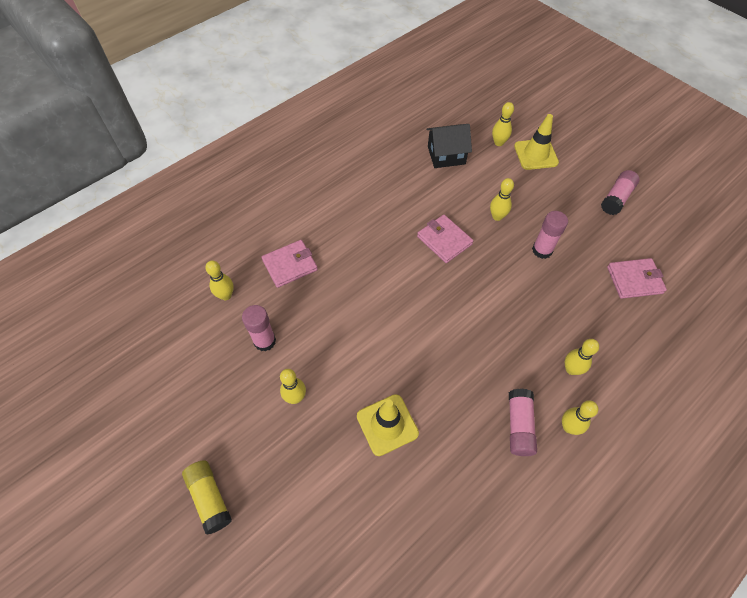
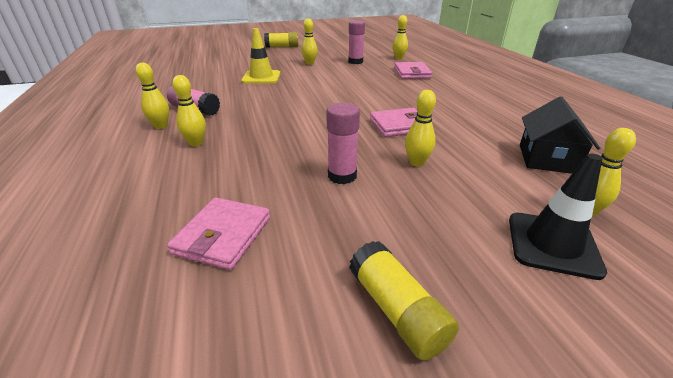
camera: 115 degrees right, 25 degrees down
(536, 154) = (552, 244): yellow traffic cone -> black traffic cone
(616, 198) = (397, 310): pink glue stick -> yellow glue stick

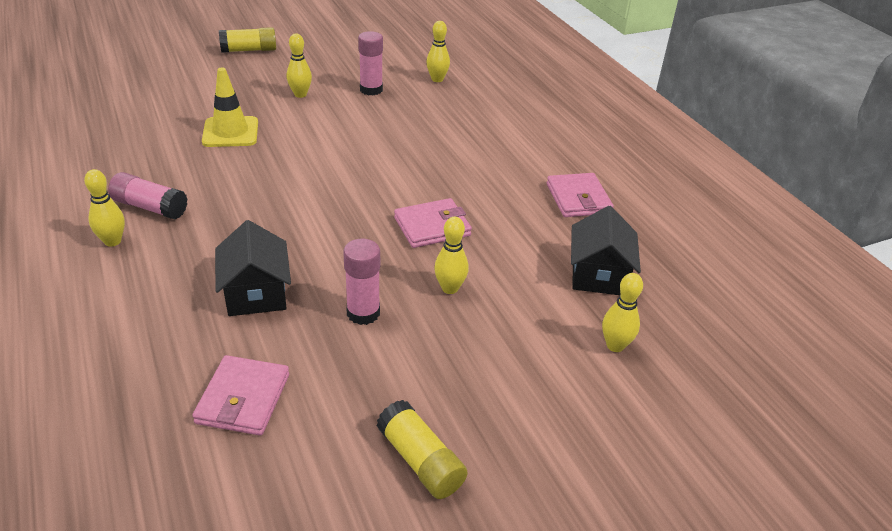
camera: 10 degrees left, 5 degrees up
(196, 143) = (172, 270): yellow bowling pin -> none
(256, 159) = (256, 293): none -> black house
(412, 73) = (455, 116): pink wallet -> pink wallet (578, 199)
(552, 244) = (573, 385): black traffic cone -> none

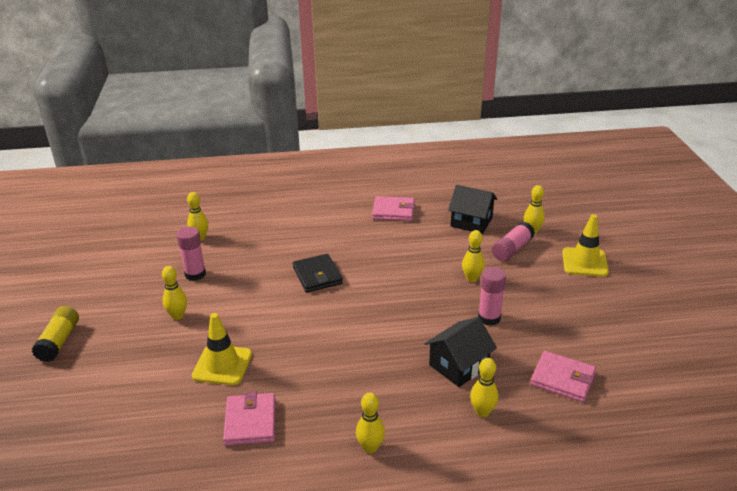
camera: 70 degrees left, 5 degrees down
(150, 207) = (326, 422): pink glue stick -> pink glue stick (511, 249)
(171, 322) = (482, 412): none -> yellow bowling pin
(256, 293) = (458, 365): black house -> black house turned 45 degrees counterclockwise
(401, 162) = (317, 276): none -> black wallet
(420, 461) = (613, 313): yellow glue stick -> none
(432, 227) = (404, 274): pink wallet -> pink wallet (250, 422)
(556, 419) = (584, 262): none -> yellow traffic cone

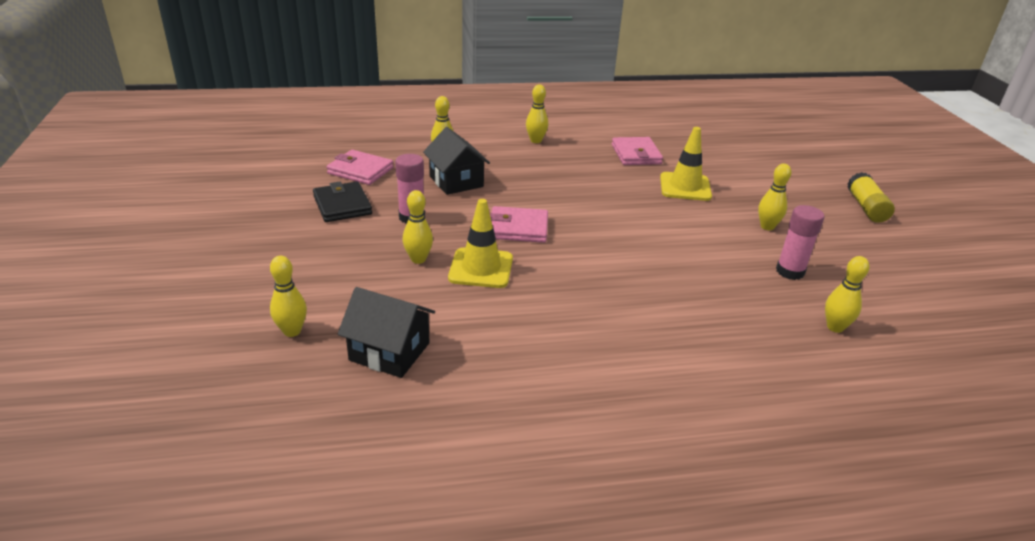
camera: 175 degrees right, 0 degrees up
(317, 276) = (626, 267): black wallet -> black wallet (342, 205)
(393, 211) = (529, 378): pink wallet -> pink wallet (518, 228)
(458, 365) = (456, 181): black house -> black house turned 75 degrees counterclockwise
(511, 249) = (343, 299): pink glue stick -> none
(584, 262) = (246, 278): yellow traffic cone -> yellow traffic cone (481, 268)

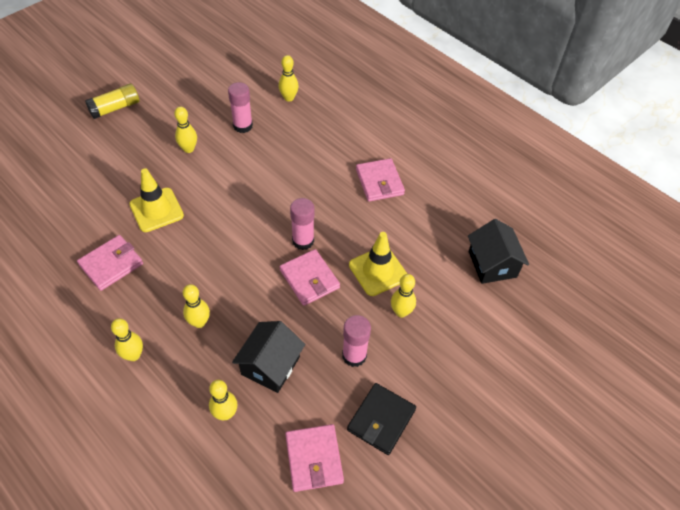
camera: 125 degrees left, 20 degrees up
(292, 331) = (527, 323): yellow bowling pin -> yellow bowling pin (199, 322)
(569, 242) = (303, 241): none -> pink glue stick
(608, 330) = (379, 182): none -> pink wallet

